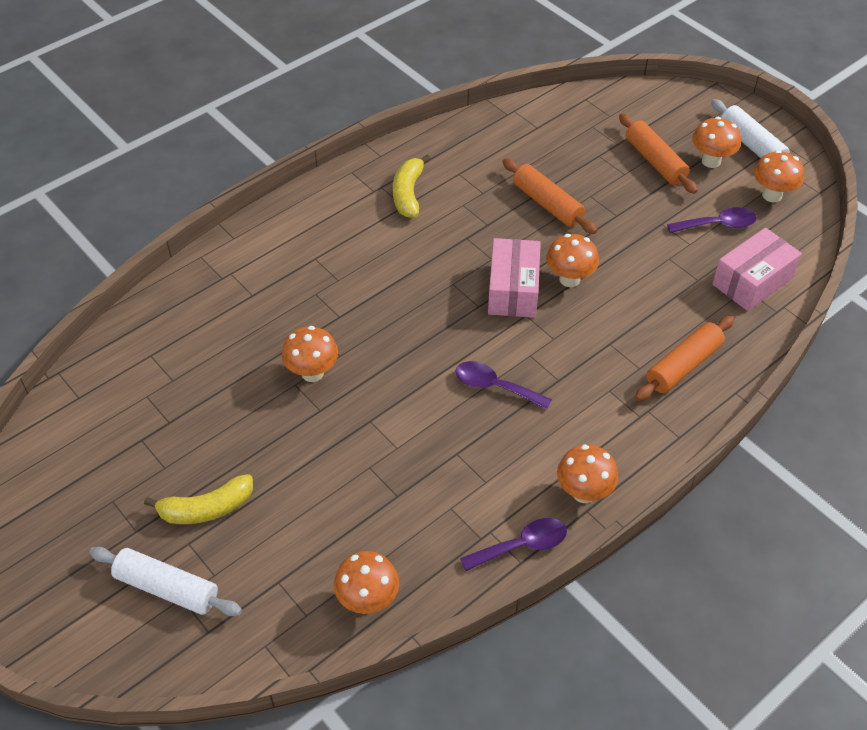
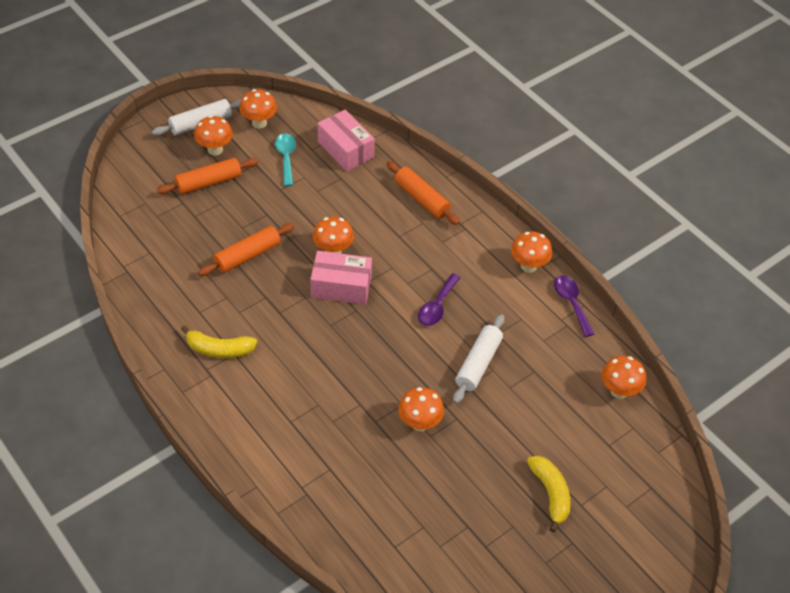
camera: 90 degrees left, 0 degrees up
(167, 588) = (620, 516): white rolling pin -> white rolling pin (478, 364)
(718, 225) = (286, 158): purple spoon -> turquoise spoon

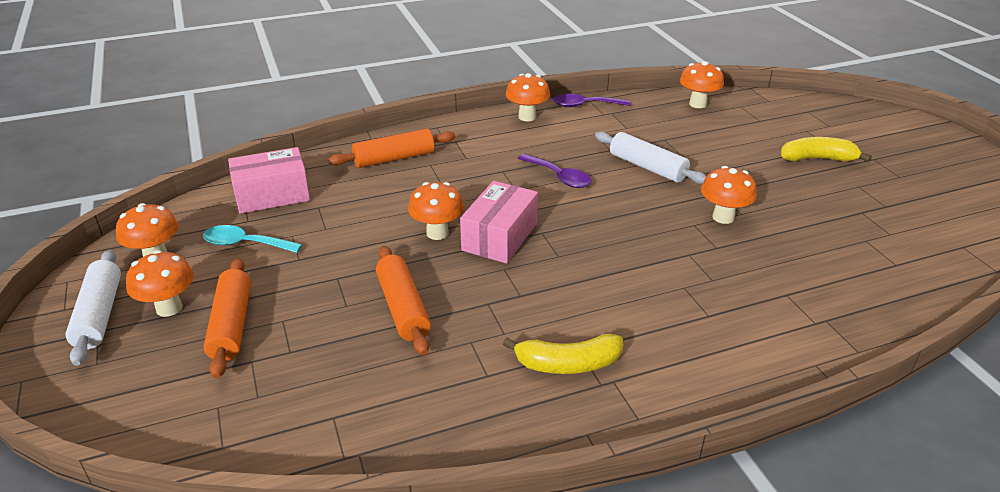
camera: 70 degrees left, 15 degrees down
(219, 349) = (568, 364): yellow banana -> yellow banana turned 60 degrees clockwise

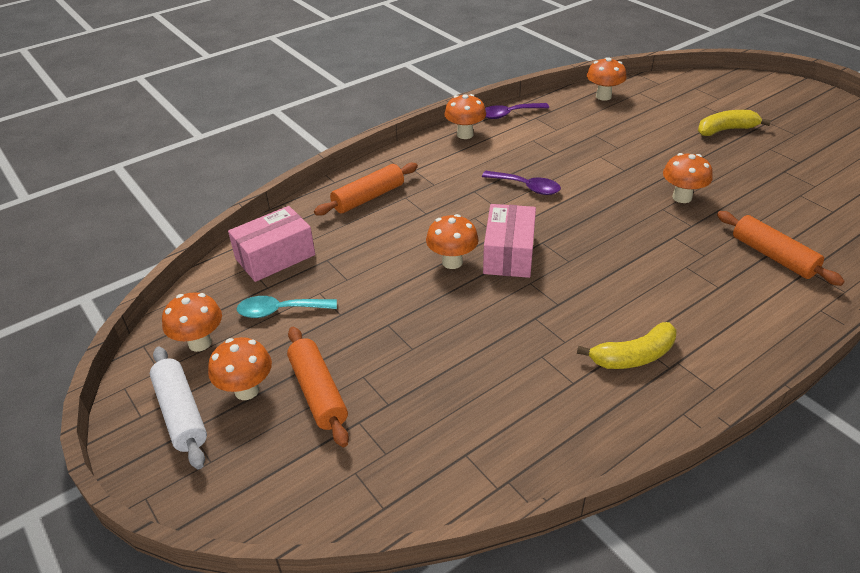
camera: 15 degrees left, 5 degrees up
(403, 308) = (465, 339): orange rolling pin -> orange rolling pin (773, 256)
(647, 167) = (595, 163): white rolling pin -> none

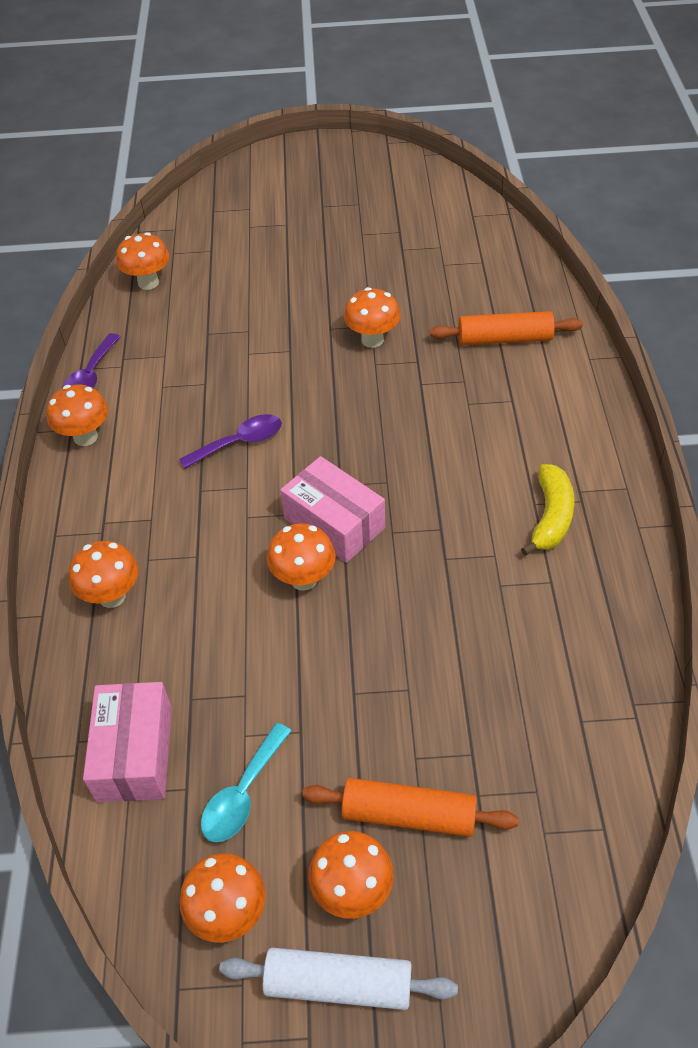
camera: 55 degrees left, 10 degrees up
(368, 197) = (112, 596): orange rolling pin -> orange mushroom
(725, 130) = (304, 240): yellow banana -> none

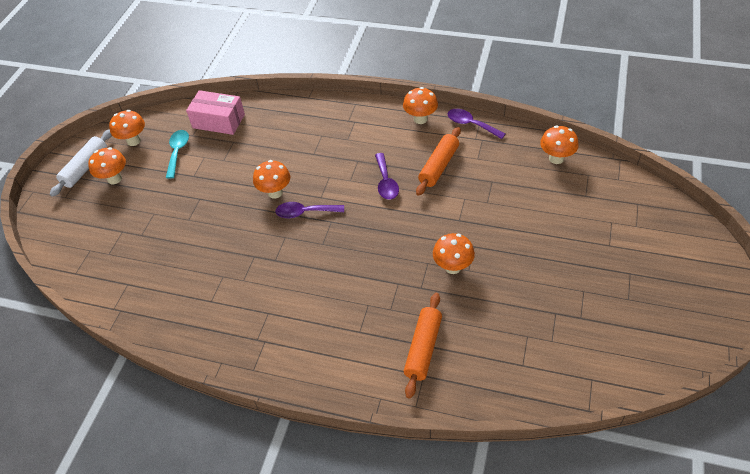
camera: 110 degrees right, 0 degrees up
(112, 596) = (305, 121): orange mushroom -> none
(243, 794) = (177, 152): turquoise spoon -> turquoise spoon turned 45 degrees clockwise
(334, 523) = (305, 212): pink box -> purple spoon
(408, 815) = (131, 204): orange rolling pin -> orange rolling pin (439, 166)
(551, 517) = (253, 318): yellow banana -> none

